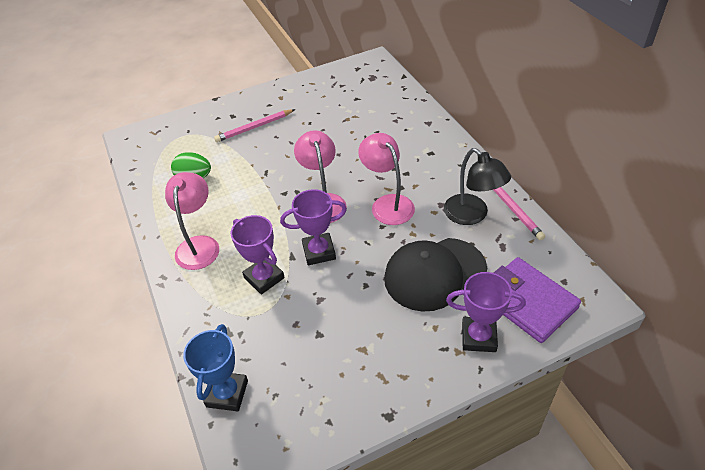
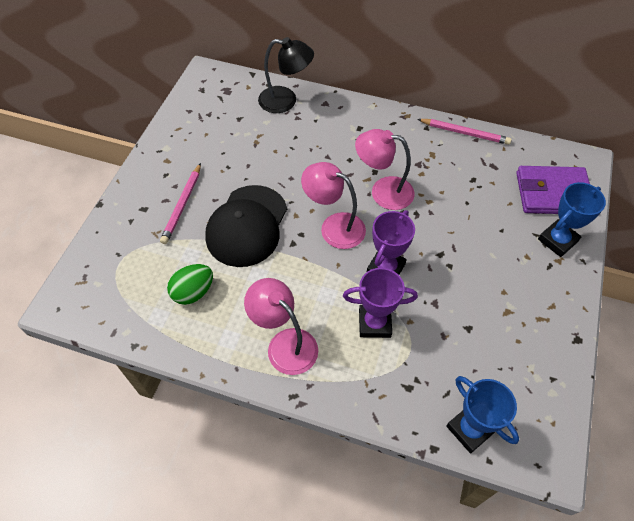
camera: 50 degrees left, 10 degrees up
(434, 274) = (480, 219): black cap -> black cap (247, 226)
(472, 215) = (448, 157): black lamp -> black lamp (286, 101)
(478, 337) = (557, 240): purple trophy -> blue trophy

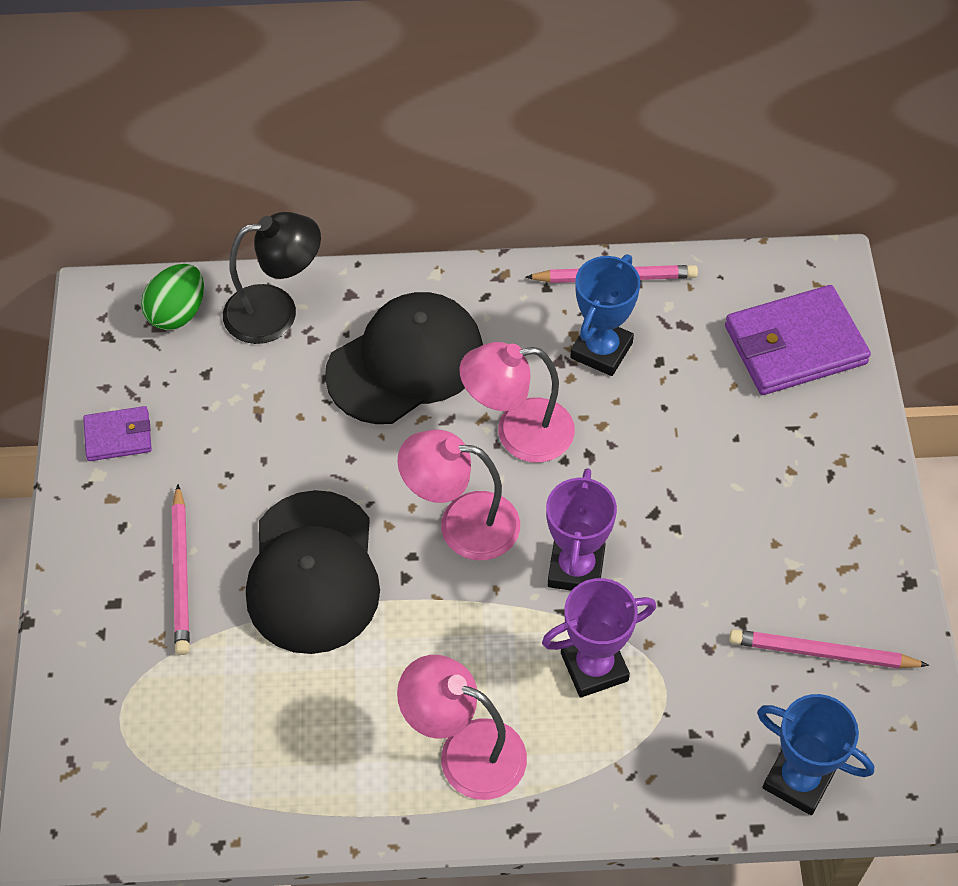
camera: 20 degrees left, 0 degrees up
(184, 134) = (118, 436): none -> purple wallet
(193, 292) = (275, 720): green egg -> green egg (178, 313)
(339, 141) = (405, 362): none -> black cap
(510, 361) = (822, 653): none -> pink pencil
(557, 240) = (828, 427): blue trophy -> blue trophy (601, 350)

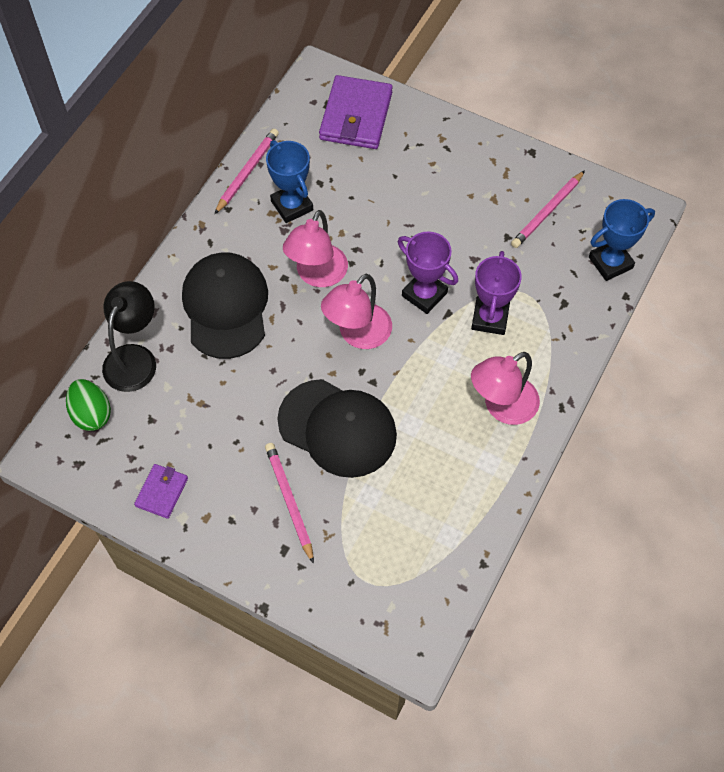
camera: 60 degrees left, 5 degrees up
(181, 573) = (289, 501): pink pencil -> pink pencil turned 135 degrees counterclockwise

